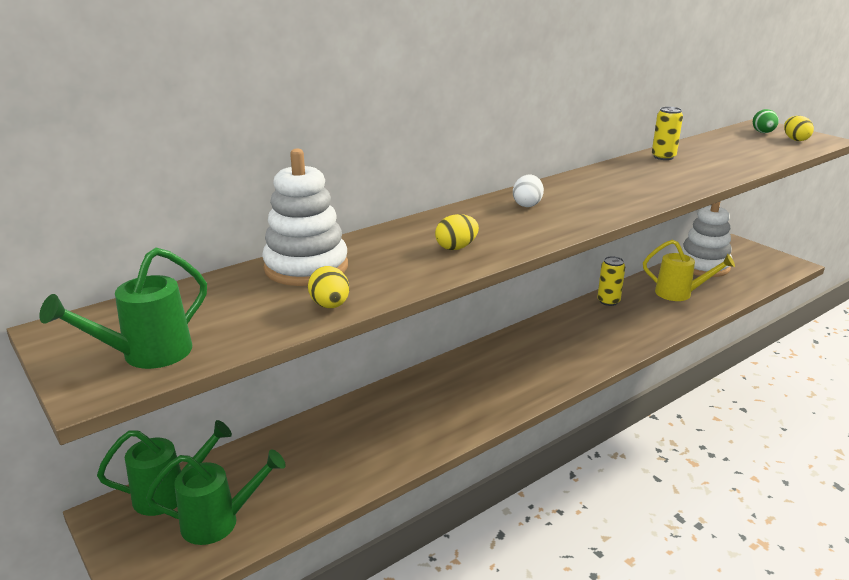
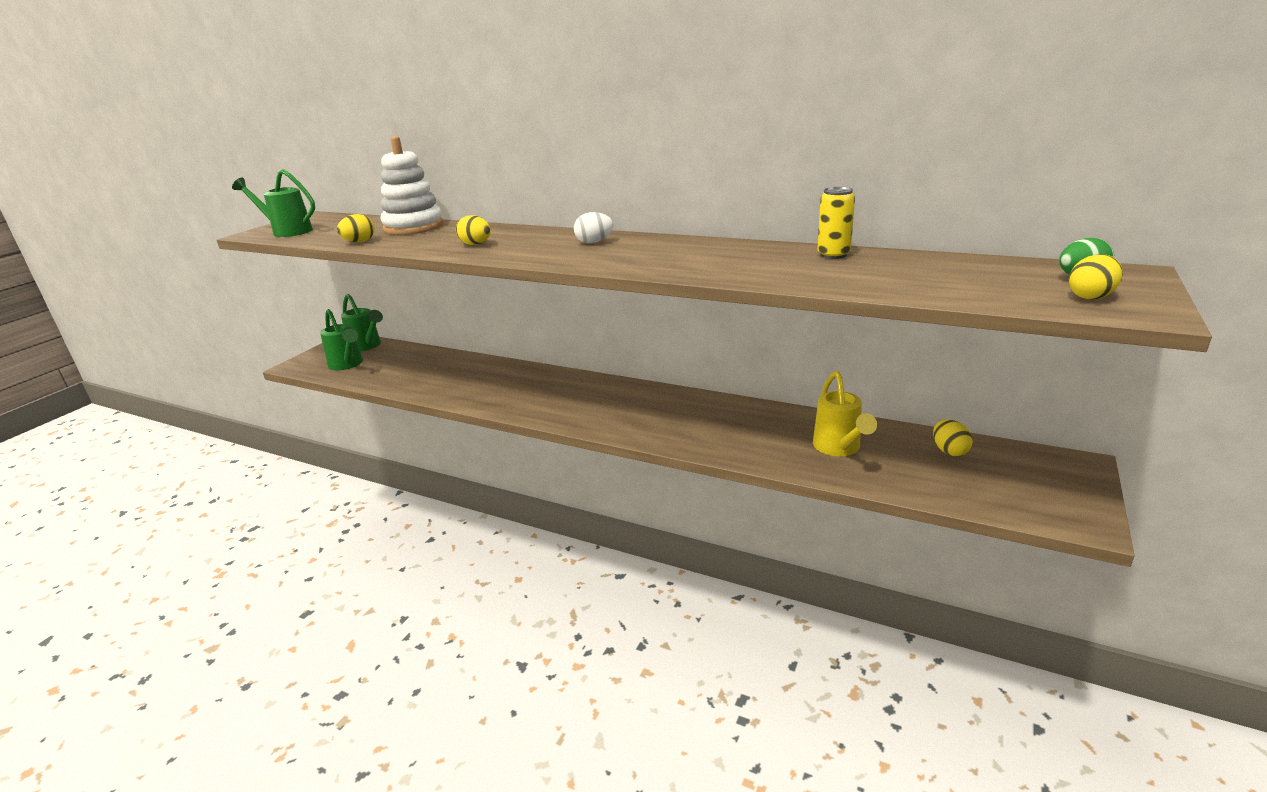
camera: 65 degrees right, 0 degrees up
(608, 301) = (762, 413): yellow can -> none
(703, 266) = (949, 451): white stacking toy -> yellow egg

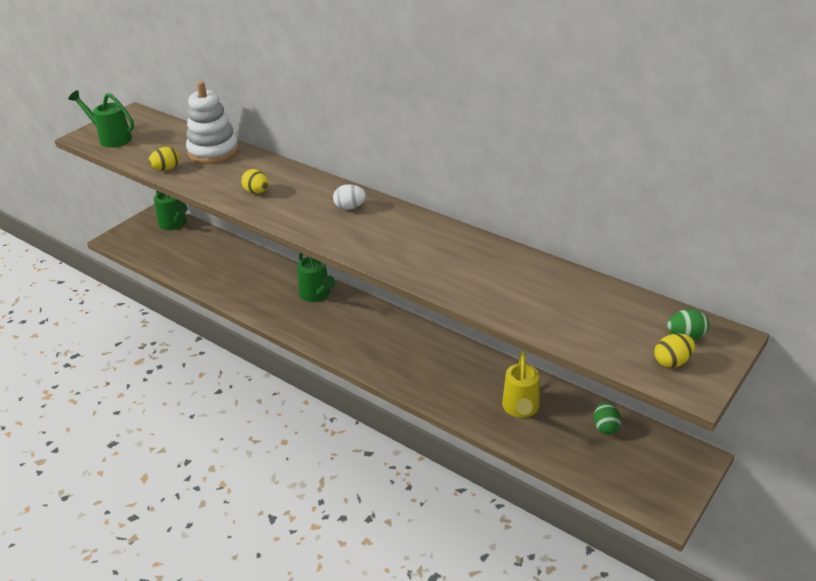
camera: 10 degrees right, 10 degrees up
(347, 365) = (156, 245): green watering can -> green watering can (317, 295)
(833, 255) = (525, 265): yellow can -> none
(949, 451) = (605, 427): yellow egg -> green egg

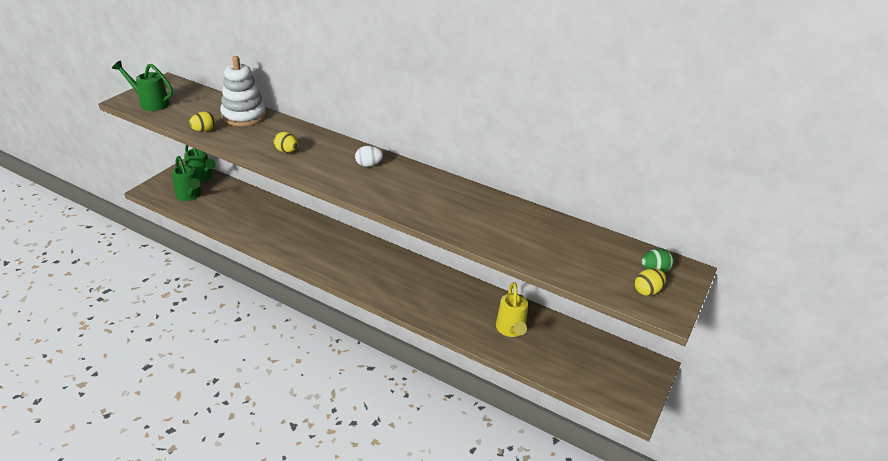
camera: 10 degrees left, 0 degrees up
(317, 295) = (332, 238): green watering can -> green watering can (189, 196)
(605, 427) = (580, 343): green egg -> none

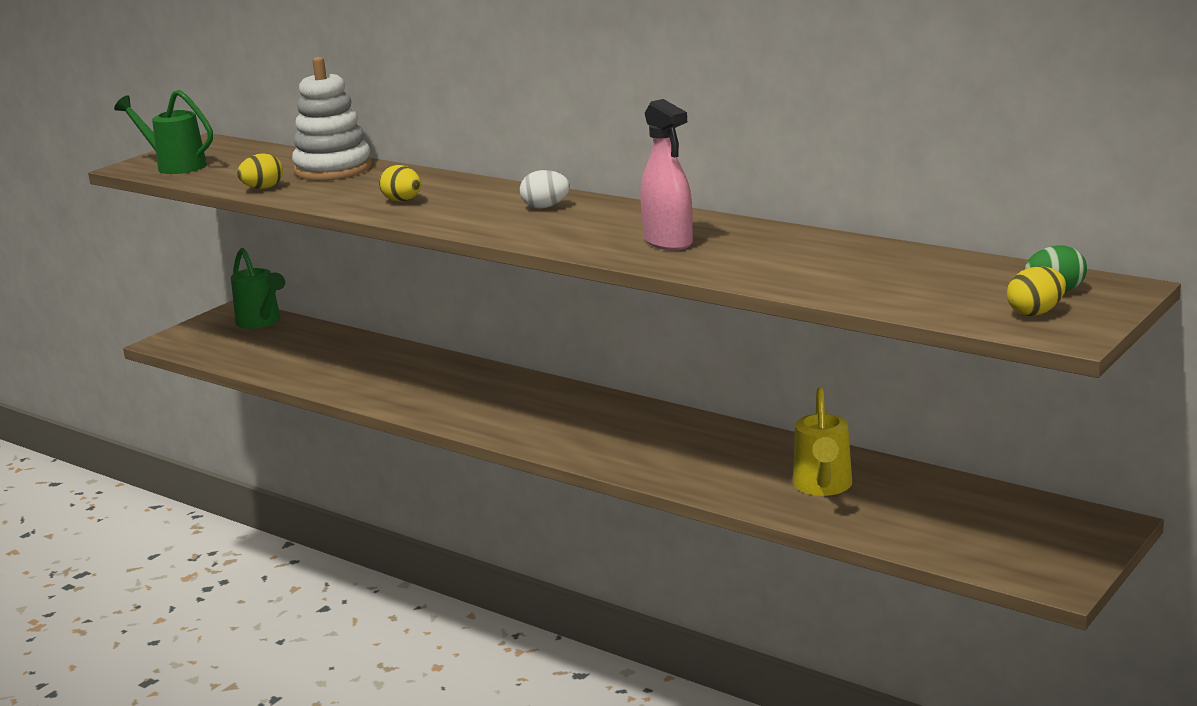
camera: 10 degrees right, 15 degrees down
(189, 196) = (238, 345): green watering can -> none
(441, 205) = (668, 242): none -> pink spray bottle

